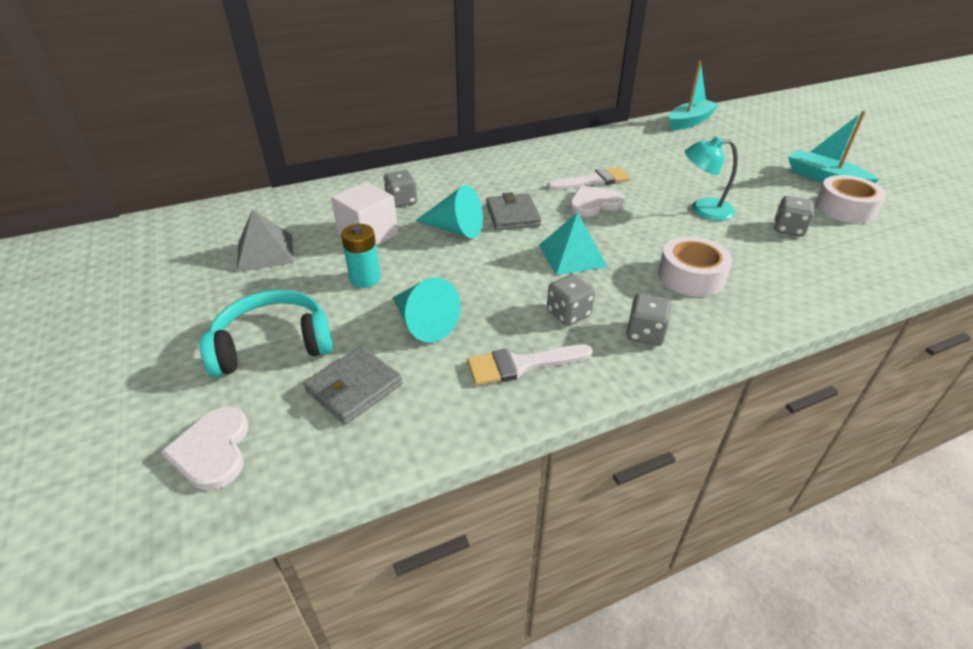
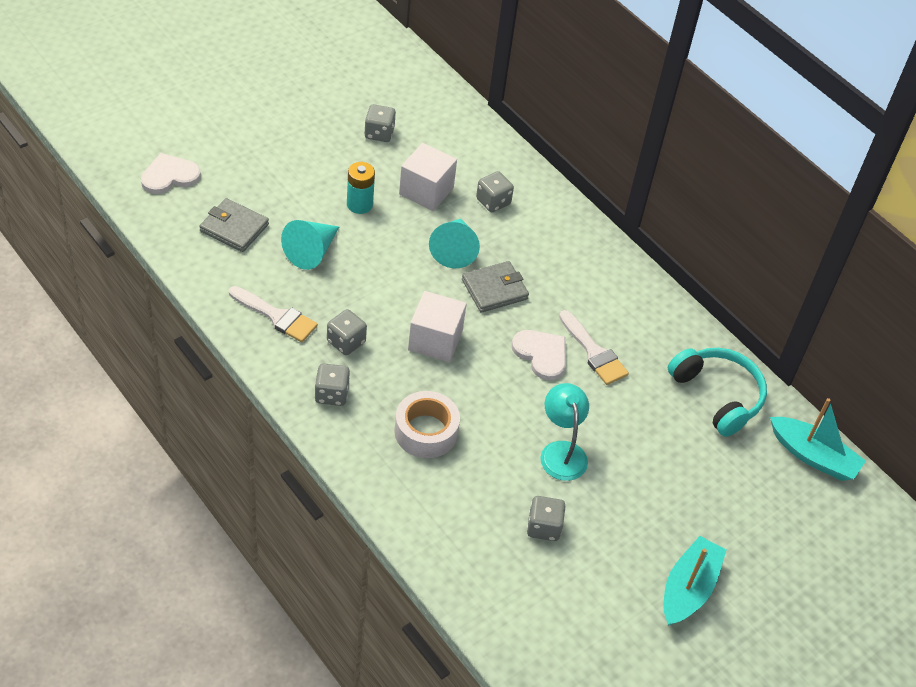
camera: 70 degrees right, 10 degrees up
(265, 252) = (379, 133): grey pyramid -> grey dice
(273, 344) = (268, 173): turquoise headphones -> turquoise headphones (718, 395)
(521, 365) = (276, 316): white brush -> white brush turned 150 degrees clockwise
(572, 255) = (435, 340): turquoise pyramid -> white cube
(844, 208) = (612, 594): white tape -> none

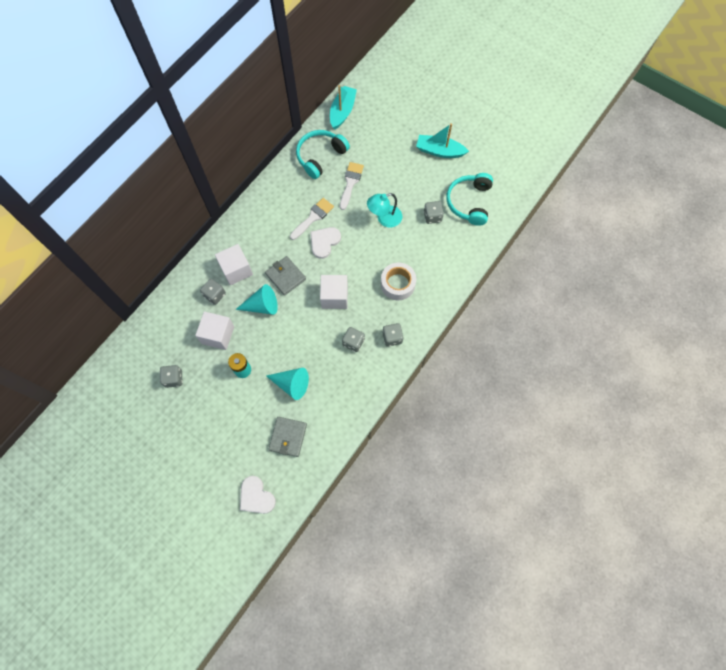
camera: 100 degrees left, 20 degrees up
(276, 316) = (349, 386): white brush -> white brush (350, 183)
(527, 235) = (236, 270): none -> white cube
(557, 600) = (469, 202): none -> turquoise headphones

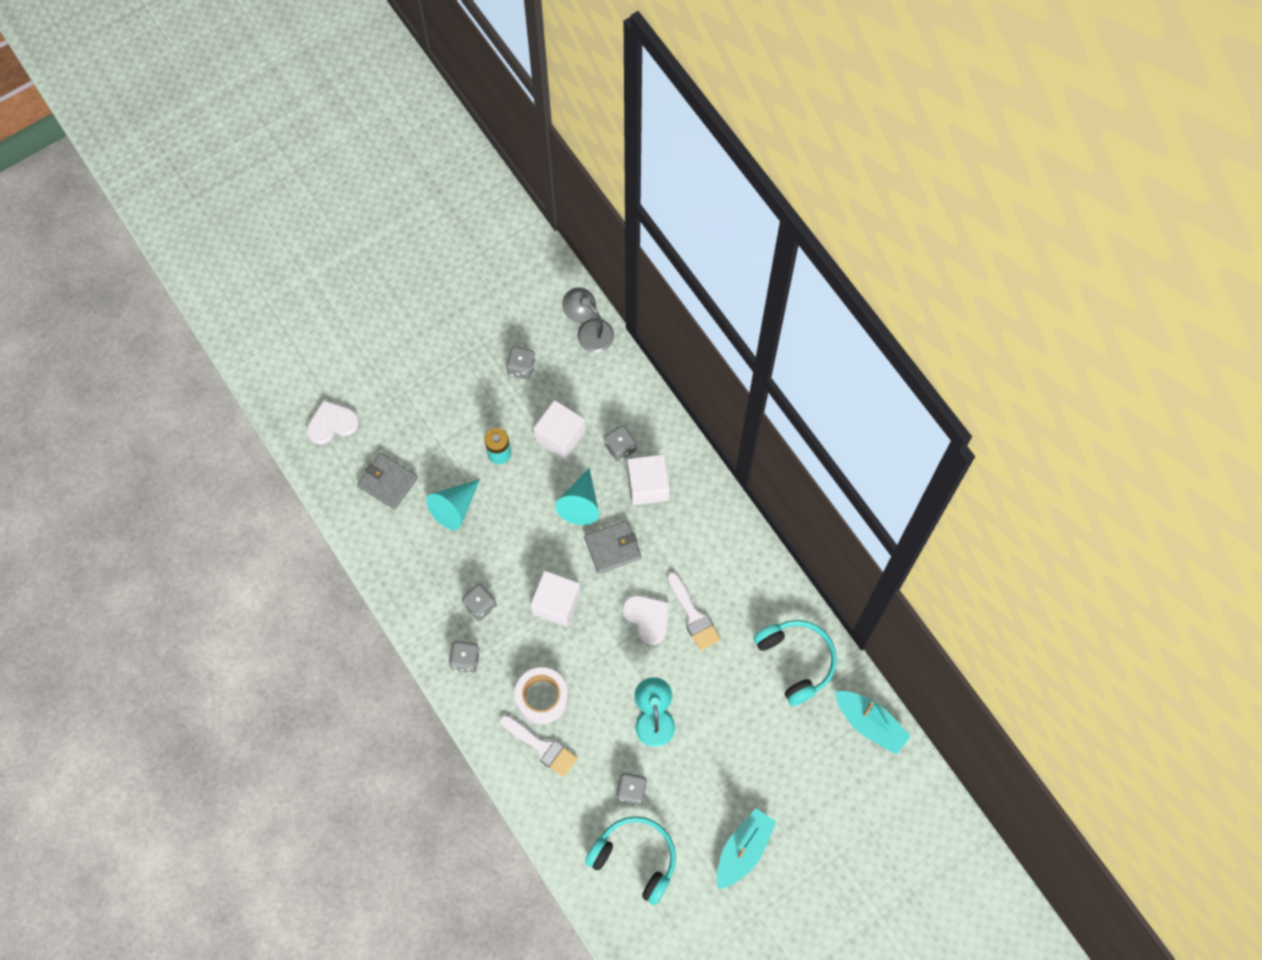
camera: 110 degrees right, 0 degrees up
(133, 344) = (589, 330): none -> grey lamp
(350, 183) = (733, 690): white brush -> white brush (542, 747)

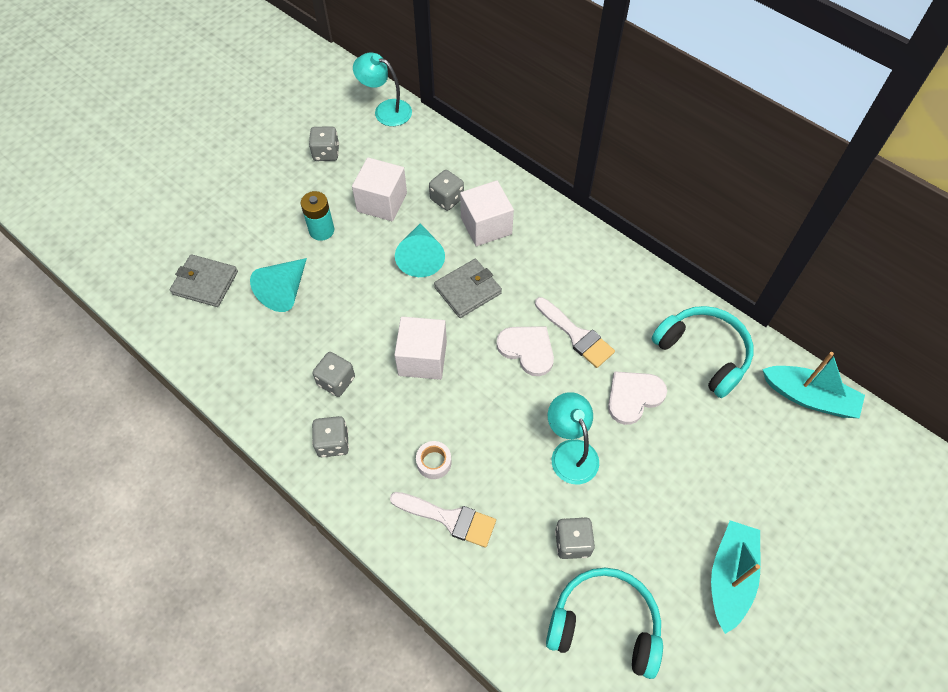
camera: 15 degrees left, 10 degrees down
(332, 423) = (133, 242): white heart -> white heart (633, 396)
(542, 697) = (434, 462): white tape -> white tape, size x0.55
(589, 330) = (386, 110): grey lamp -> turquoise lamp

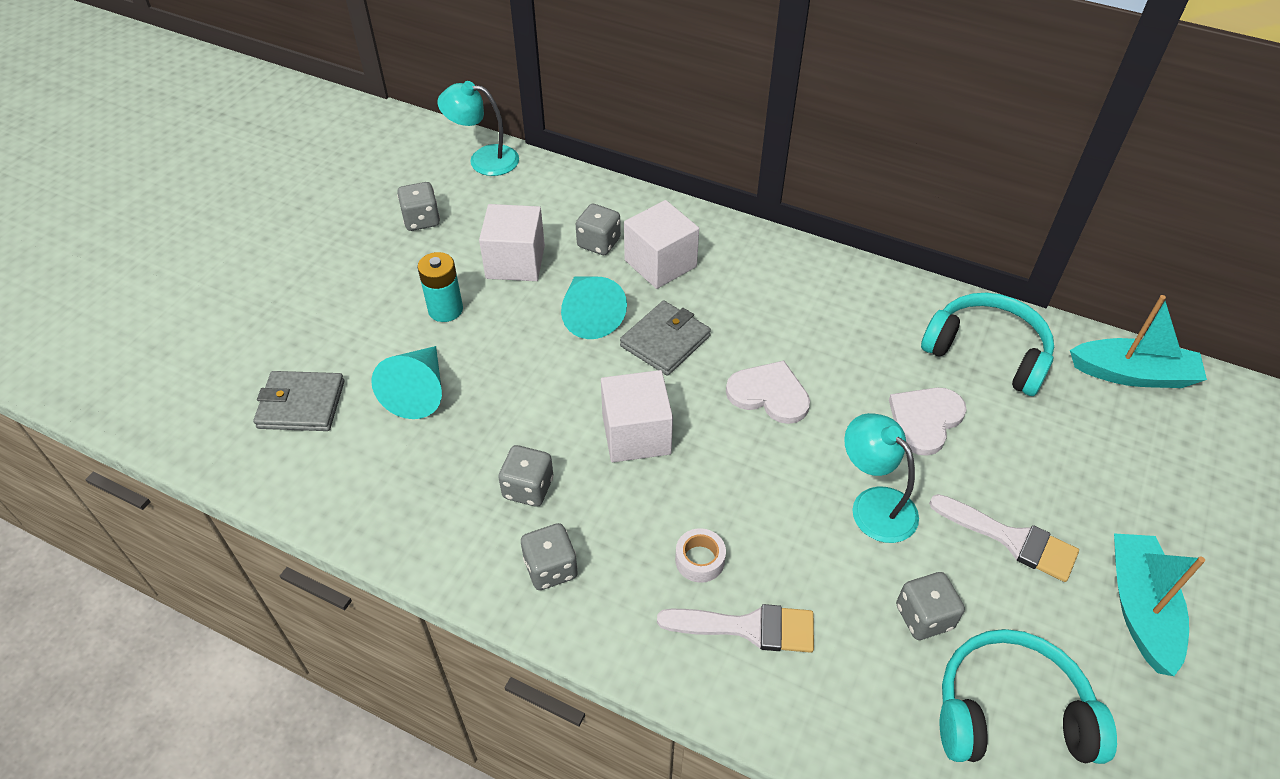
camera: 15 degrees left, 10 degrees down
(576, 335) = (824, 364): white brush -> white brush (1011, 539)

